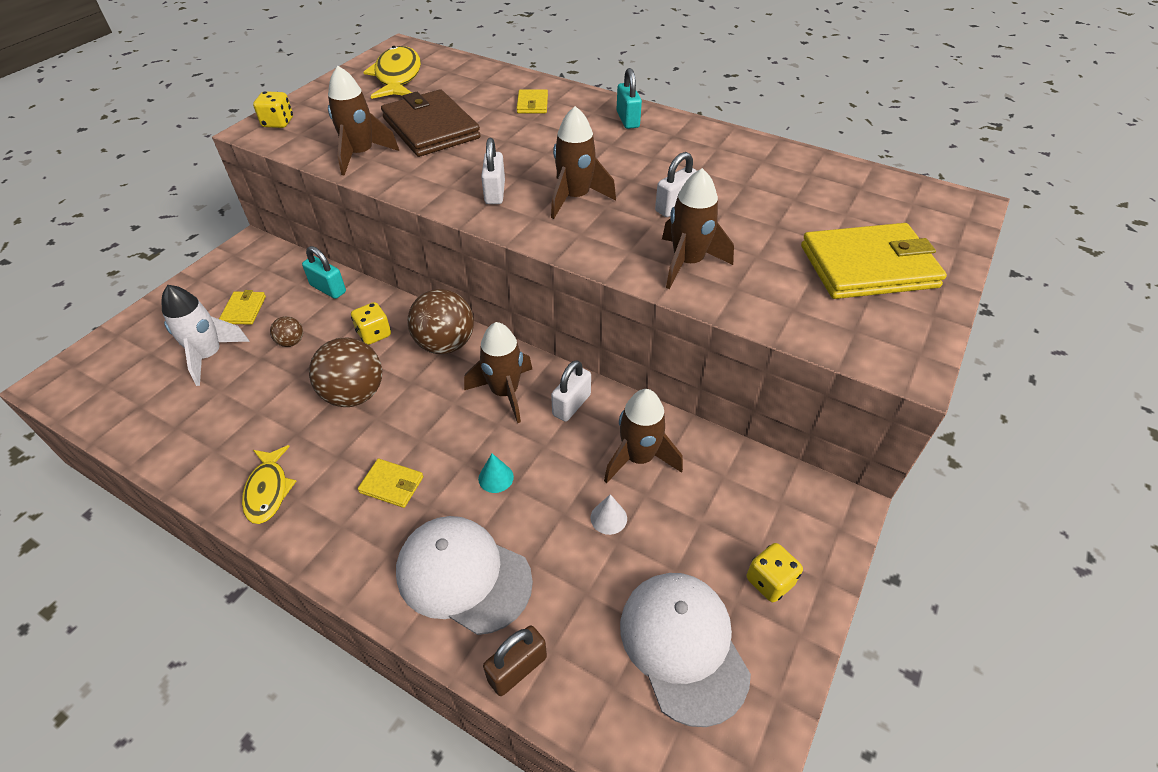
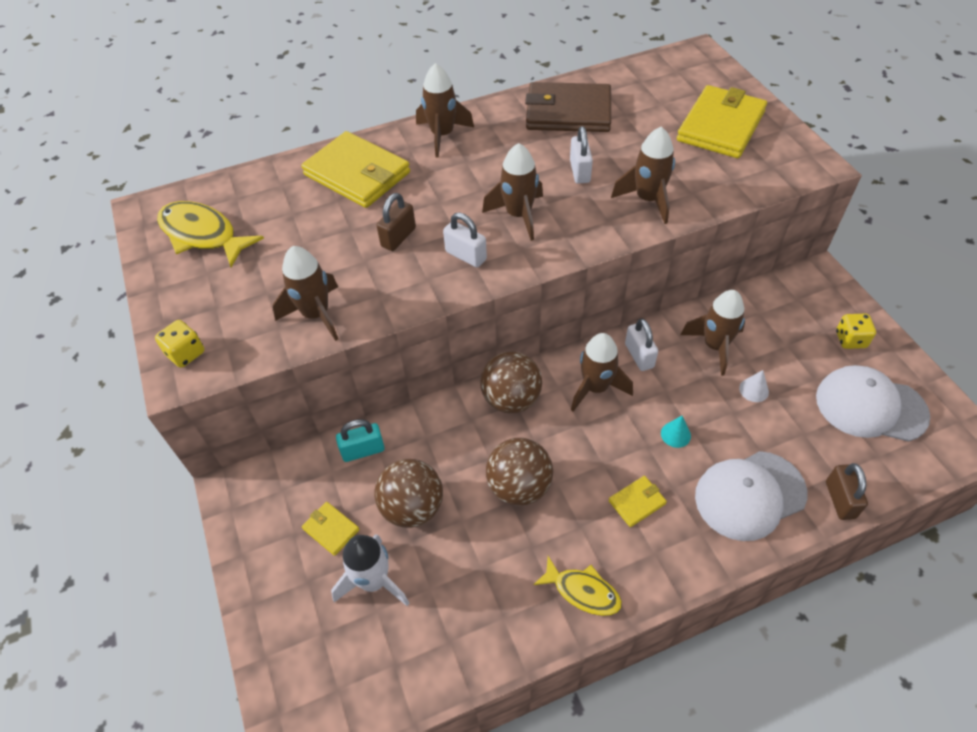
camera: 50 degrees left, 5 degrees up
(291, 342) = (412, 507): brown ball -> brown ball, size x2.08
(374, 334) = (456, 442): yellow dice -> none
(431, 128) = (323, 251): brown wallet -> brown wallet (568, 112)
(481, 152) = (398, 237): none -> brown padlock
(532, 104) = (357, 174): yellow wallet -> yellow wallet, size x2.20
(628, 119) = (442, 135): turquoise padlock -> brown rocket

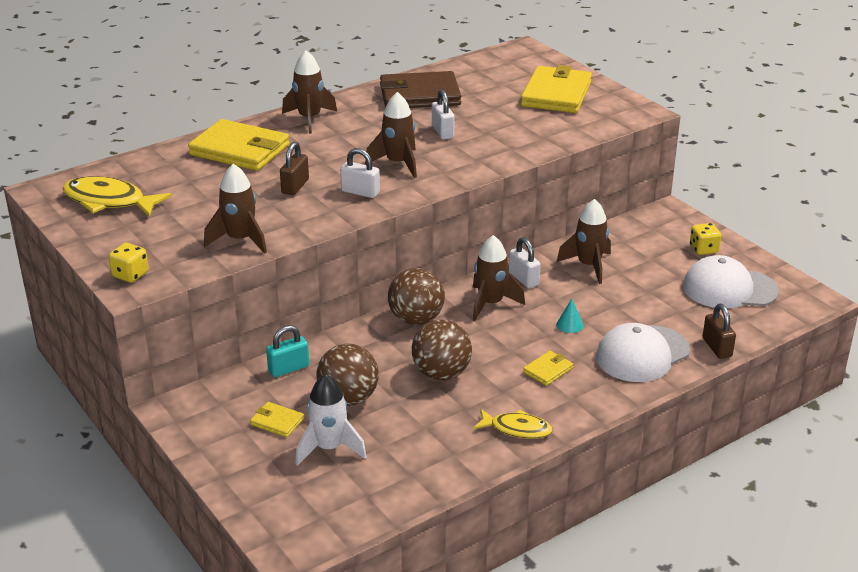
camera: 15 degrees left, 20 degrees down
(648, 200) = (507, 144): brown rocket -> none
(754, 390) = (629, 289): white cone -> none

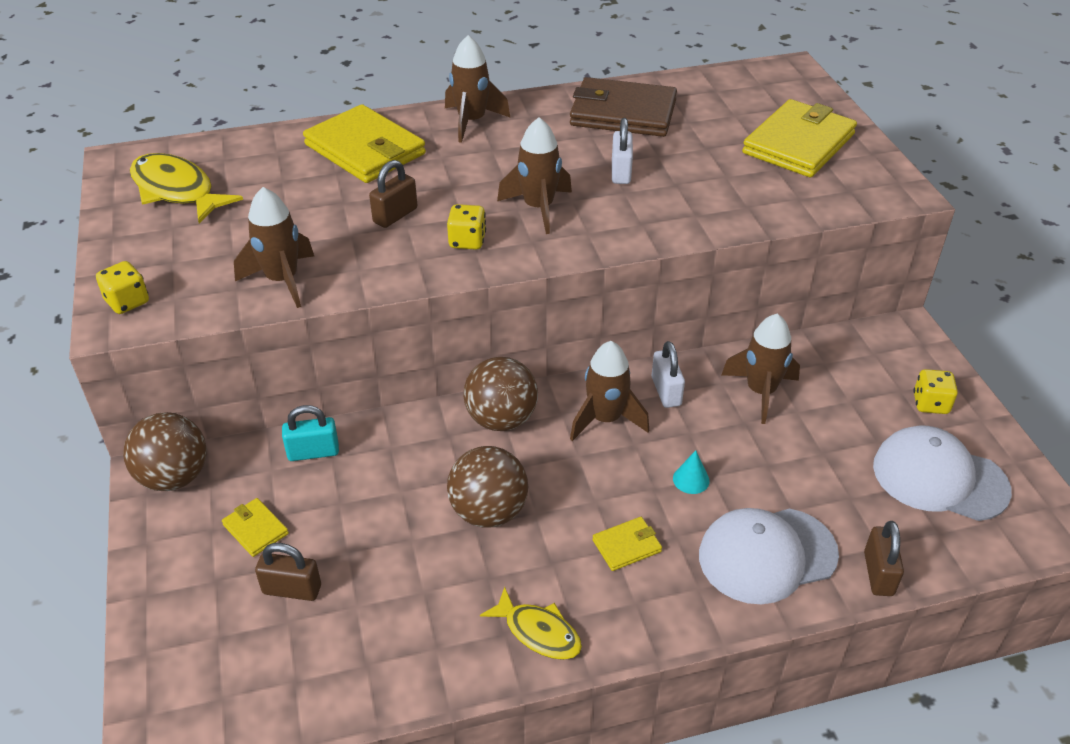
camera: 20 degrees right, 10 degrees up
(329, 448) = (292, 589): white rocket -> brown padlock
(348, 398) = (357, 518): brown ball -> brown ball (174, 477)
(360, 192) = (467, 241): white padlock -> yellow dice

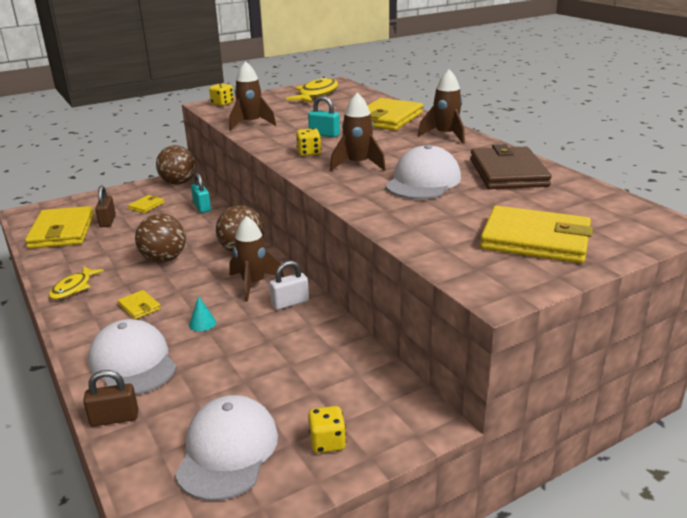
camera: 75 degrees right, 15 degrees down
(298, 663) = (62, 231): none -> yellow wallet
(395, 215) = (324, 134): brown padlock -> turquoise padlock
(621, 172) = (423, 181): white padlock -> white cap
(761, 392) = (306, 344): brown rocket -> none

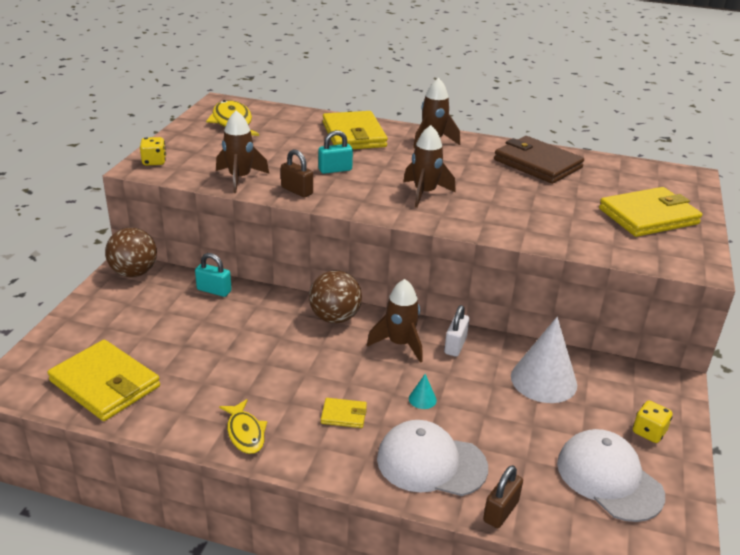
camera: 45 degrees left, 5 degrees up
(107, 221) = (137, 349): brown padlock -> brown padlock (297, 191)
(146, 206) = (148, 313): yellow wallet -> none
(164, 259) = (279, 360): brown ball -> none
(309, 153) = (362, 195): yellow dice -> none
(312, 358) = (543, 380): none -> white cone
(423, 181) = (500, 192): white cap -> none

